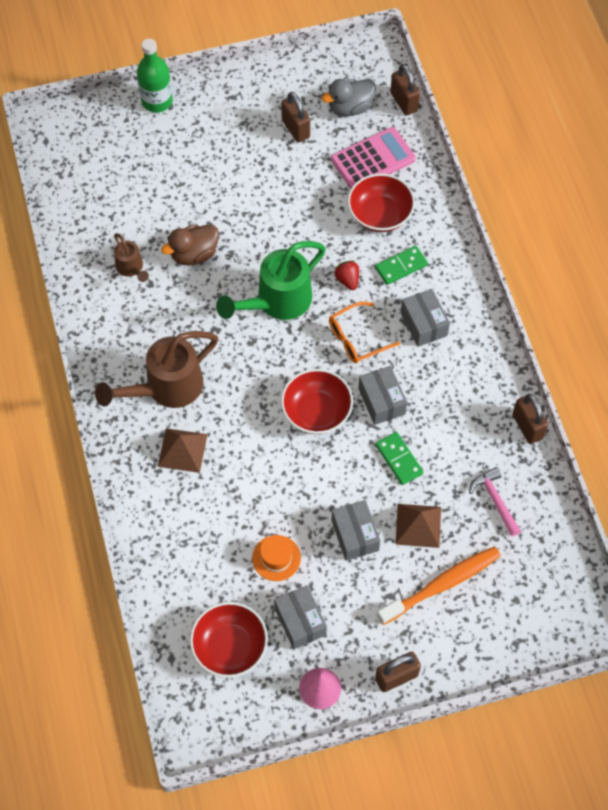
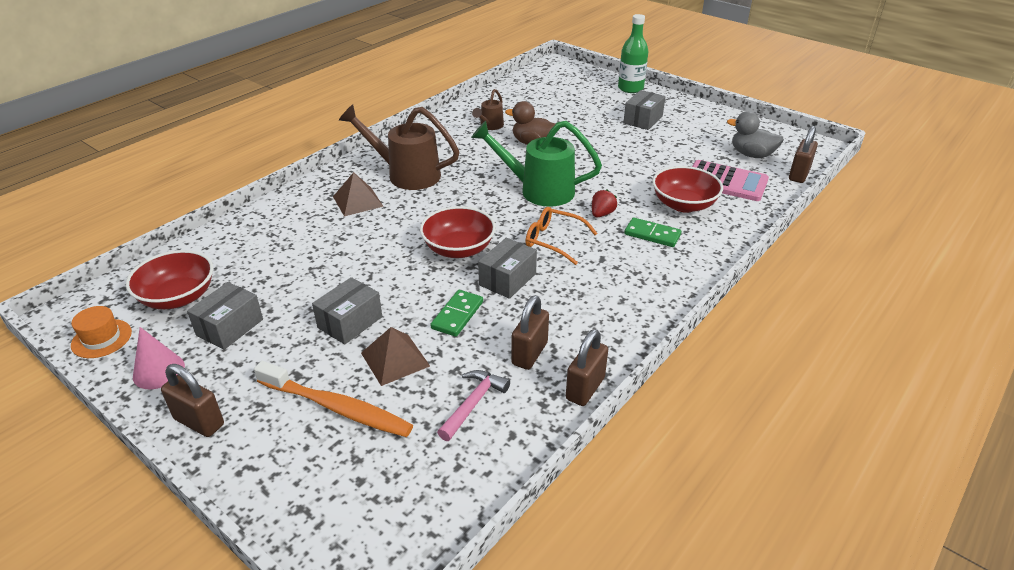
camera: 55 degrees right, 25 degrees down
(276, 558) = (290, 286): orange hat -> orange hat (101, 338)
(295, 129) = (695, 141): brown padlock -> brown padlock (529, 353)
(423, 324) = (614, 270): grey box -> grey box (643, 120)

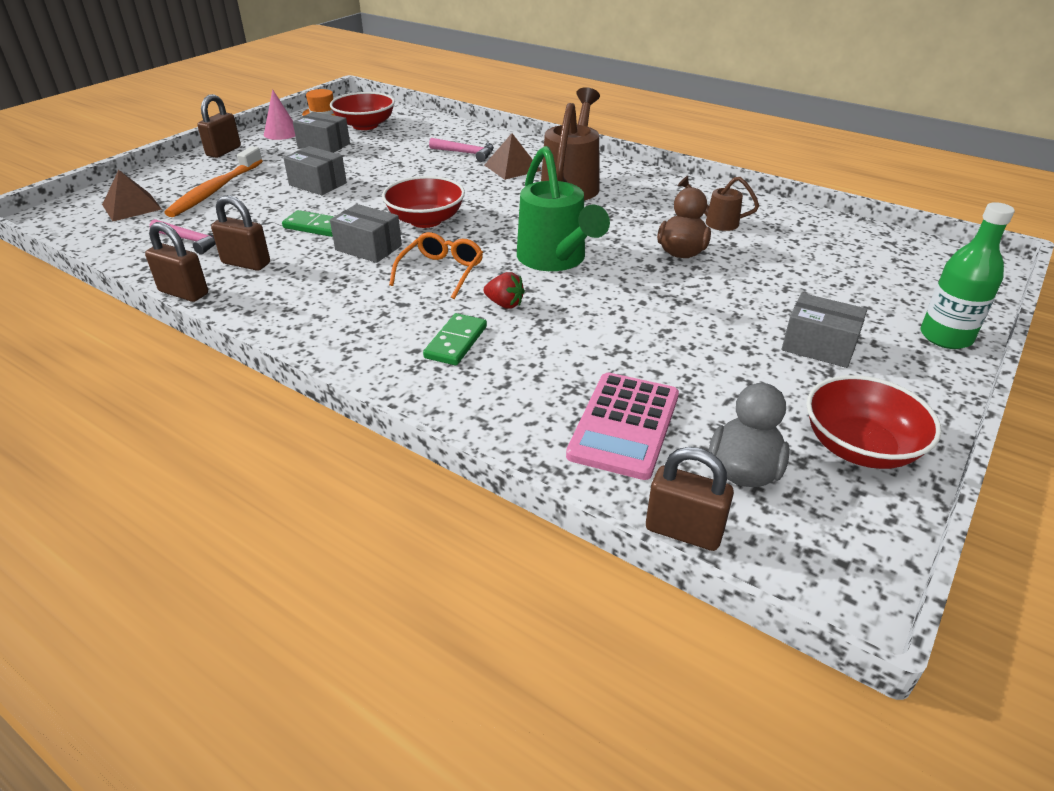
camera: 85 degrees right, 0 degrees up
(309, 226) = (466, 153): none -> pink hammer
(395, 359) = (263, 205): brown pyramid -> brown pyramid (131, 206)
(539, 190) = (555, 260): green watering can -> green watering can turned 150 degrees clockwise
(683, 205) = (539, 374): red bowl -> red bowl (859, 447)

